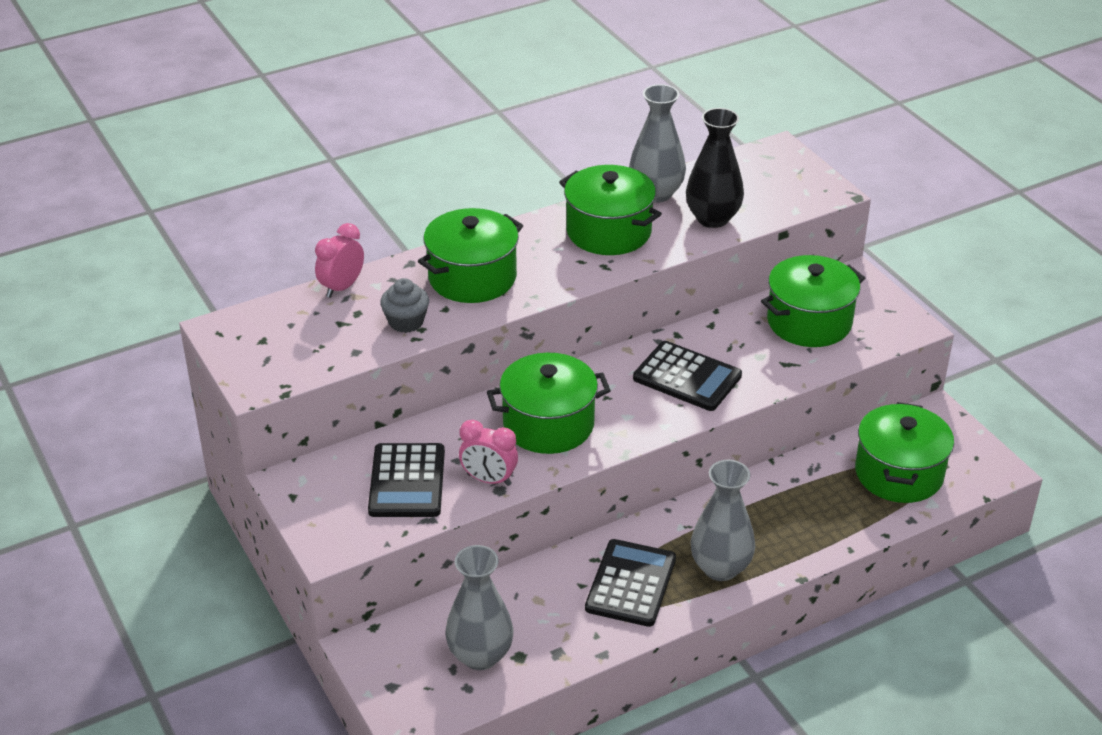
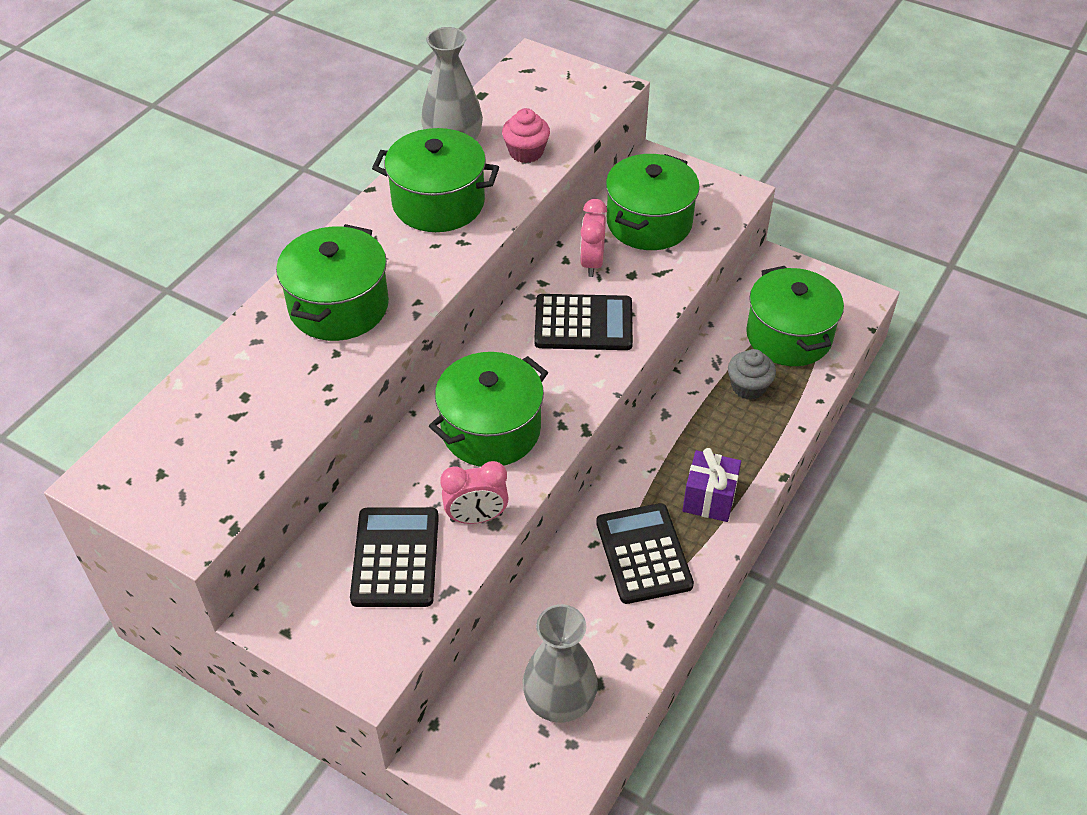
camera: 30 degrees left, 10 degrees up
(342, 287) = (206, 373): pink clock -> pink clock (592, 263)
(406, 322) = (305, 385): grey cupcake -> grey cupcake (748, 387)
(407, 481) = (395, 558): black calculator -> black calculator turned 150 degrees counterclockwise
(712, 218) = (526, 152): black vase -> pink cupcake
(720, 568) = (709, 499): grey vase -> purple gift

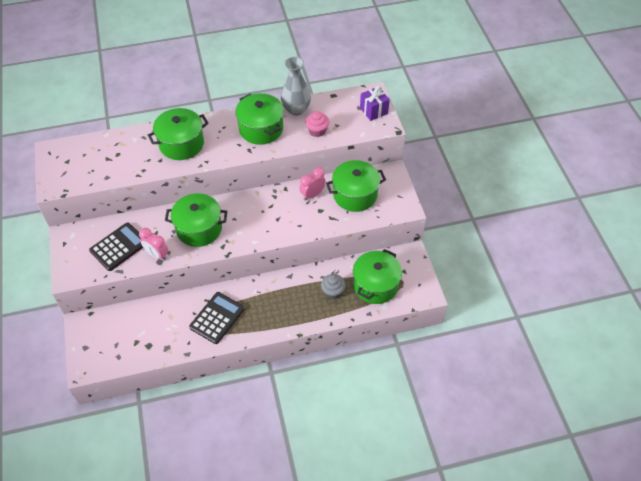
camera: 45 degrees right, 5 degrees up
(559, 702) = (131, 340): grey vase -> none
(583, 323) = (278, 215): black calculator -> none
(709, 499) = (263, 319): purple gift -> purple gift (374, 111)

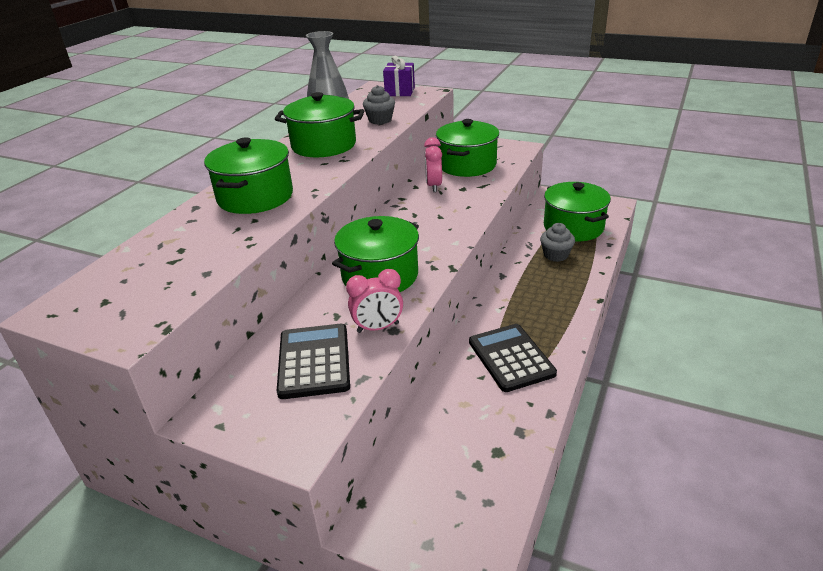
camera: 50 degrees left, 20 degrees down
(317, 131) = (380, 120): pink cupcake -> grey cupcake

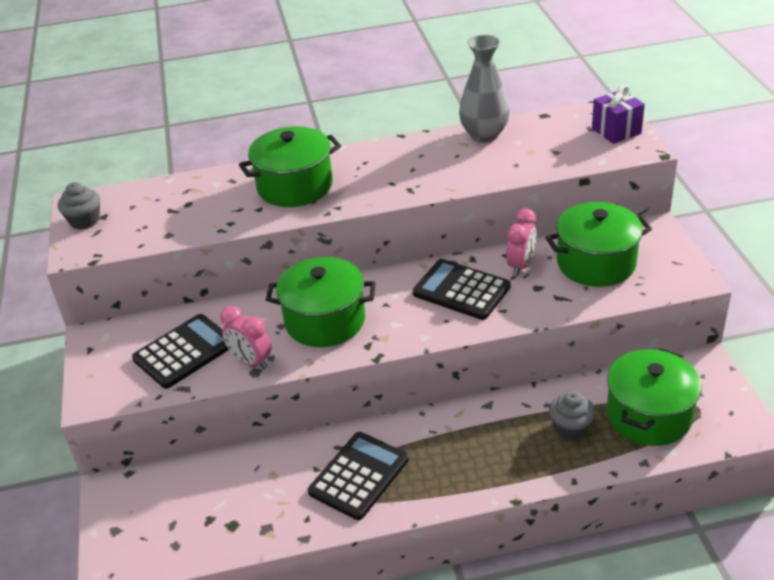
camera: 55 degrees right, 5 degrees up
(323, 145) = (428, 161): green pot -> none
(380, 120) = (524, 160): grey cupcake -> grey cupcake (84, 220)
(427, 213) = (461, 290): none -> black calculator
(434, 186) = (520, 265): pink clock -> pink clock turned 150 degrees clockwise

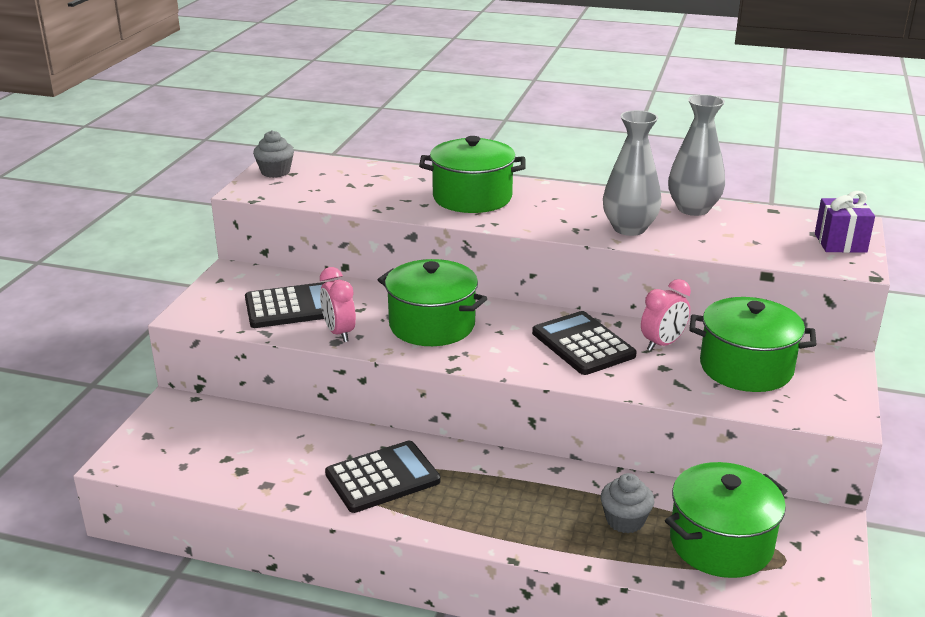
camera: 25 degrees right, 10 degrees down
(451, 173) = (629, 228): none -> grey vase

